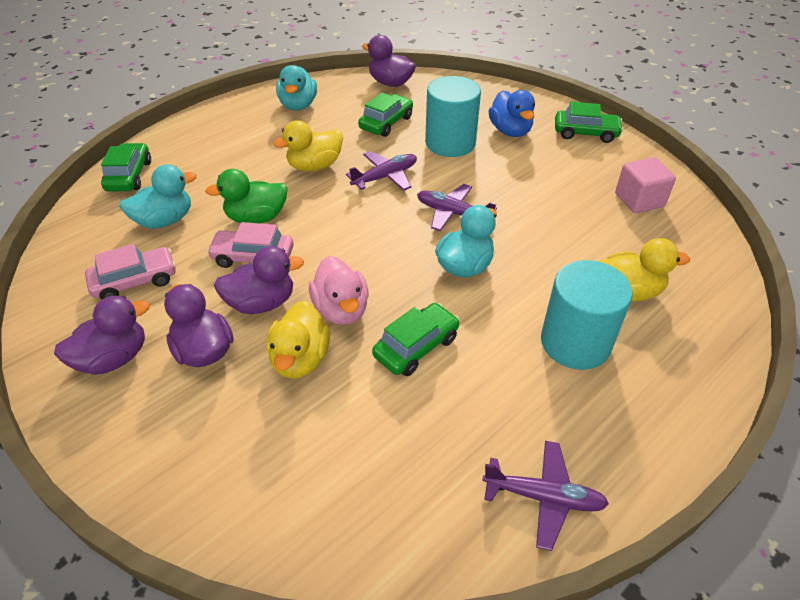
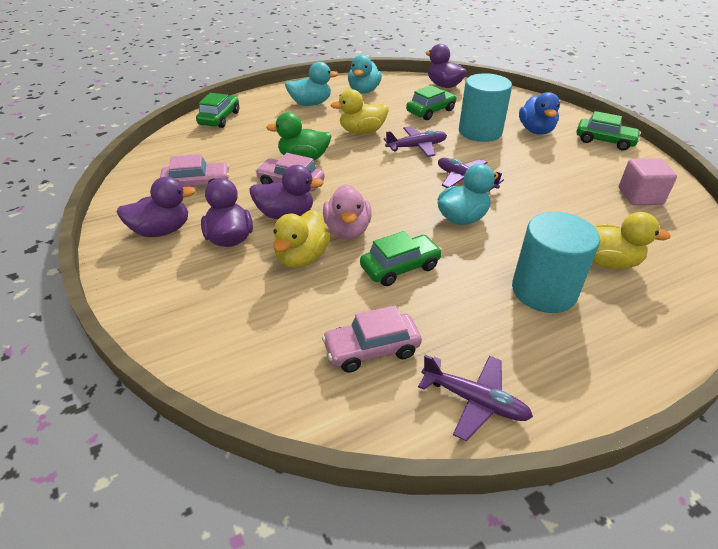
camera: 15 degrees right, 5 degrees down
(165, 220) = (234, 150): turquoise duck -> turquoise duck (310, 104)
(417, 462) = (371, 349): none -> pink car

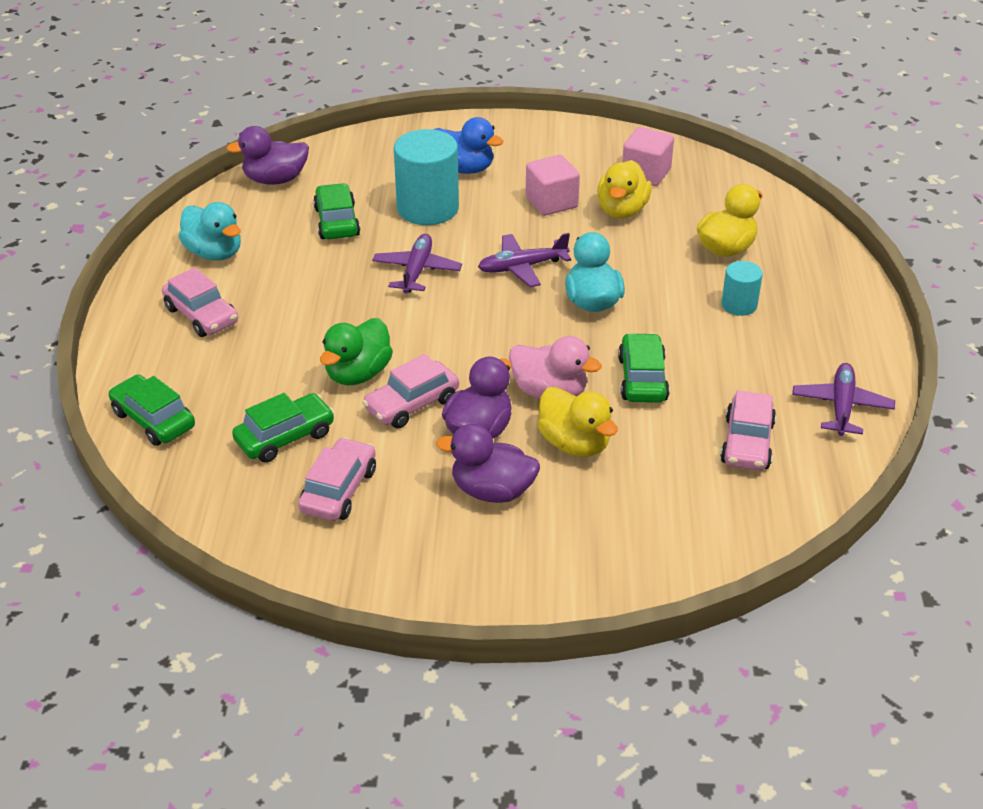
camera: 60 degrees left, 0 degrees up
(161, 231) = (428, 548): purple duck -> none
(310, 104) = (201, 315): turquoise duck -> pink car
(362, 132) = (334, 299): yellow duck -> yellow duck (622, 210)
(475, 401) = (841, 406): purple plane -> purple plane turned 45 degrees counterclockwise
(544, 291) = (739, 305): turquoise cylinder -> turquoise cylinder, size x0.53
(548, 169) = (551, 202): none -> pink cube
(604, 141) = (530, 137): green car -> green car (285, 437)

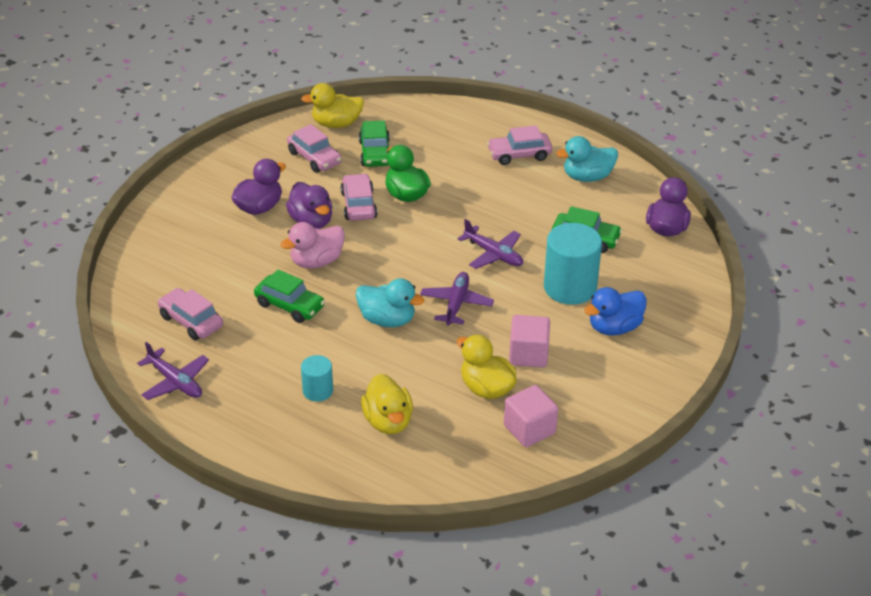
camera: 120 degrees right, 0 degrees up
(153, 420) = (433, 116): green car -> none
(574, 444) = (263, 252): yellow duck -> yellow duck (336, 124)

